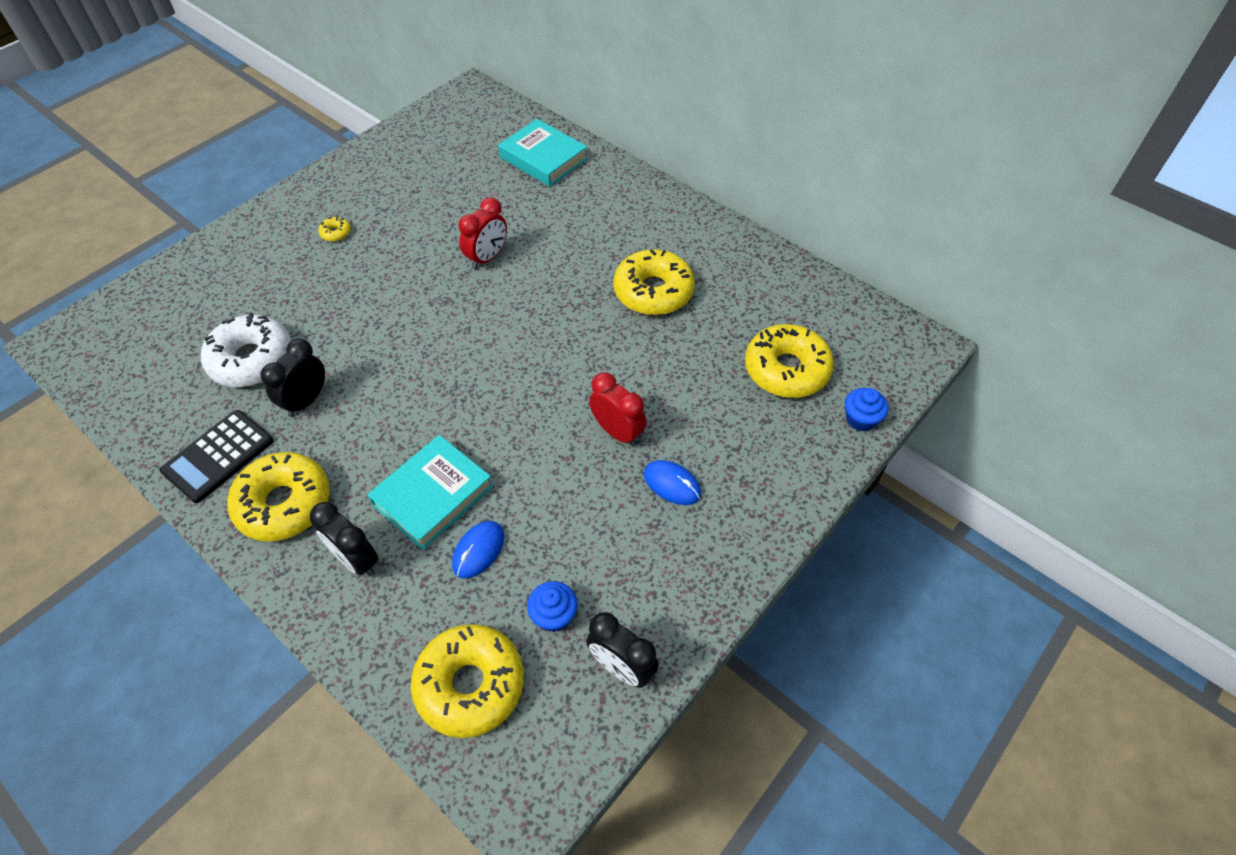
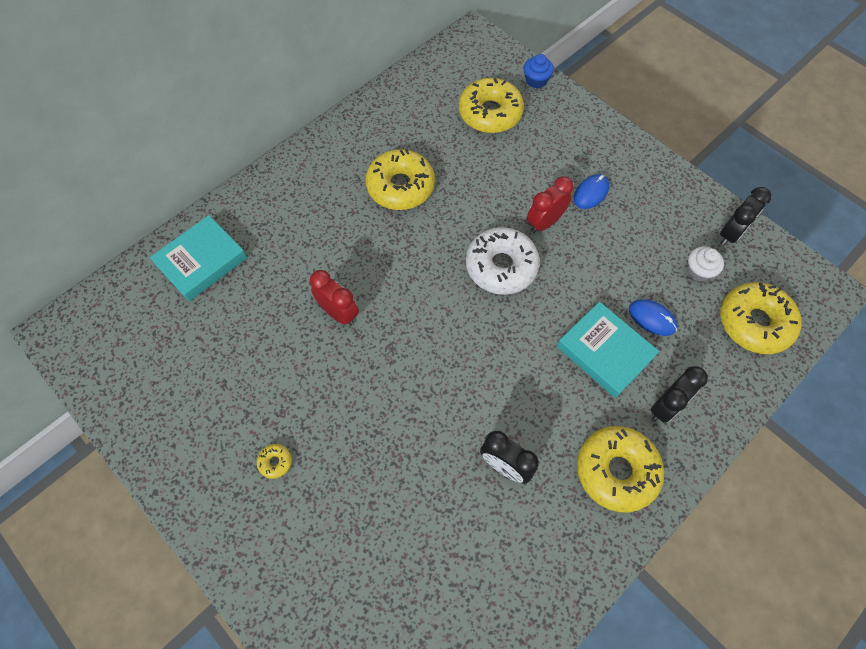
camera: 85 degrees left, 10 degrees up
(218, 456) = (567, 540): black calculator -> none
(252, 359) = (450, 527): white donut -> white donut (501, 266)
(554, 615) = (698, 271): blue cupcake -> white cupcake

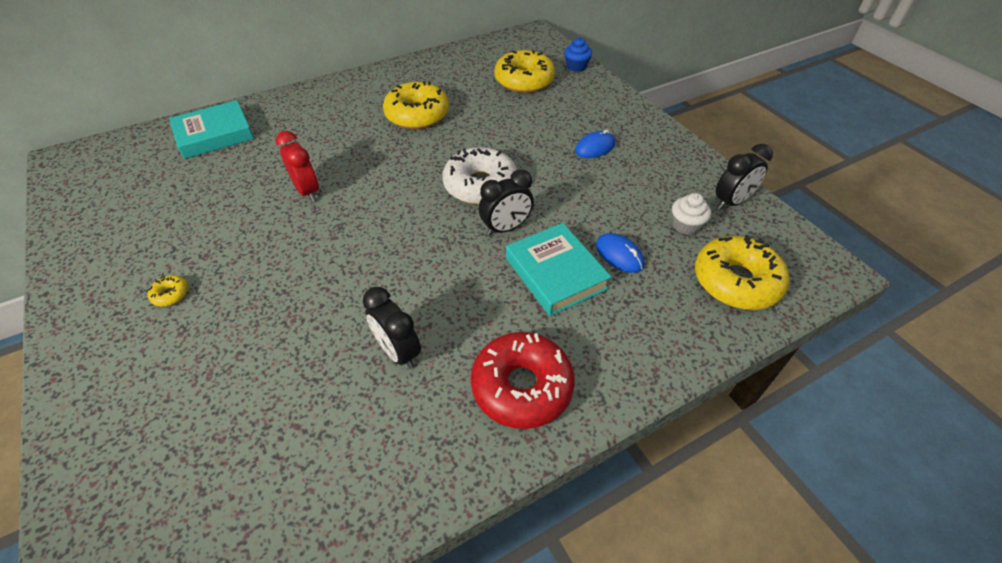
camera: 15 degrees right, 15 degrees down
(544, 222) = (539, 161): red clock -> none
(616, 471) = (521, 386): yellow donut -> red donut
(665, 406) = (605, 336): black clock -> black clock (506, 228)

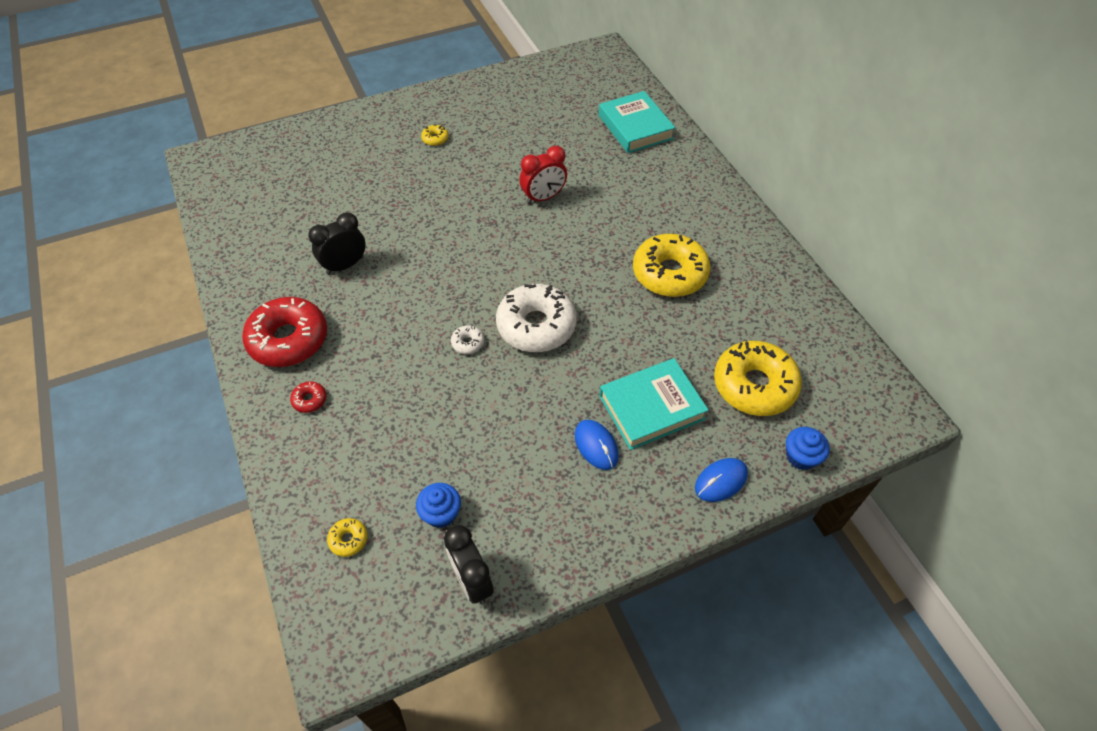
camera: 95 degrees right, 5 degrees up
(506, 228) = (467, 343): black clock -> white donut
(555, 273) = (399, 377): turquoise book -> turquoise book (651, 407)
(601, 344) = (309, 400): none -> red donut
(619, 255) = (410, 435): blue mouse -> blue mouse (721, 481)
(685, 225) = (441, 513): white cupcake -> blue cupcake
(736, 281) = (348, 539): yellow donut -> yellow donut, size x0.41

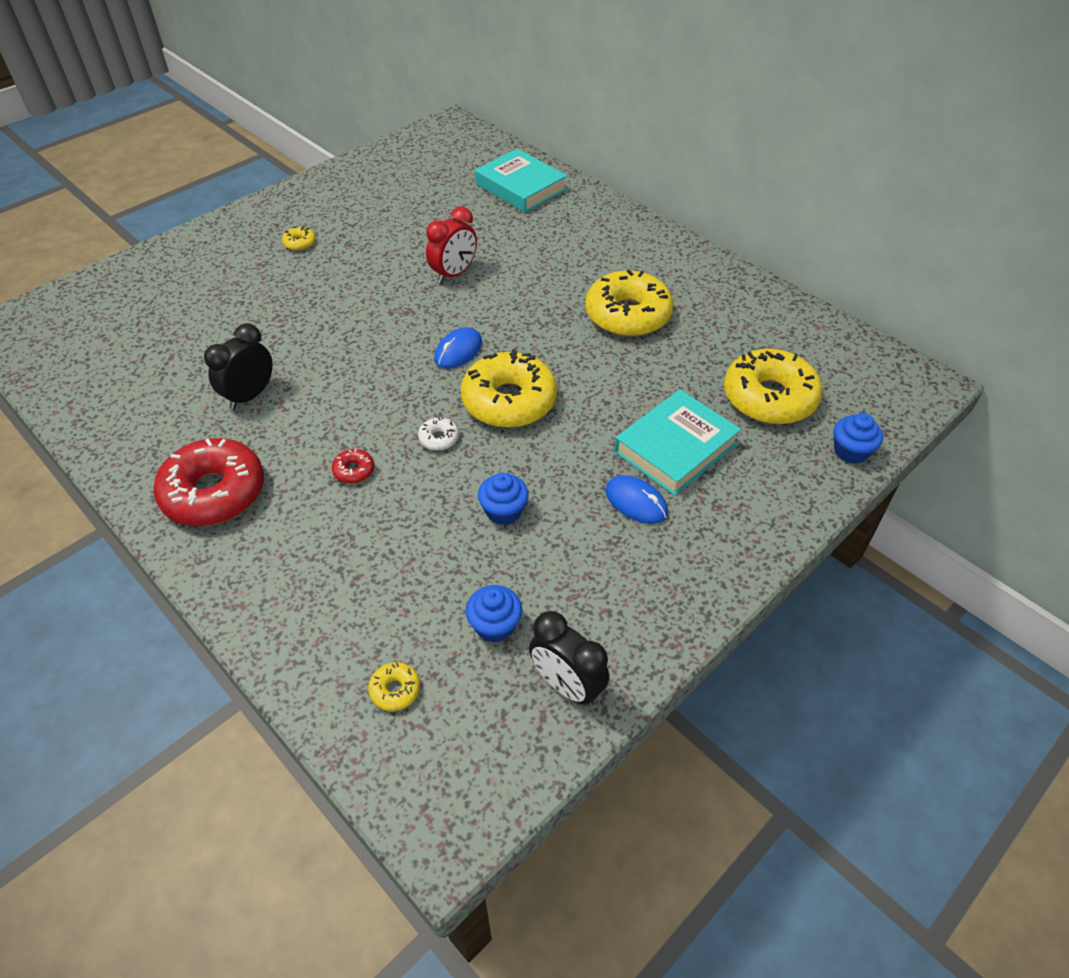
camera: 20 degrees left, 5 degrees down
(309, 400) = (272, 551): red donut -> red donut (354, 471)
(489, 420) = (503, 511): none -> blue cupcake
(536, 326) = (509, 401): white donut -> yellow donut
(721, 481) = (784, 498): blue mouse -> blue mouse (458, 351)

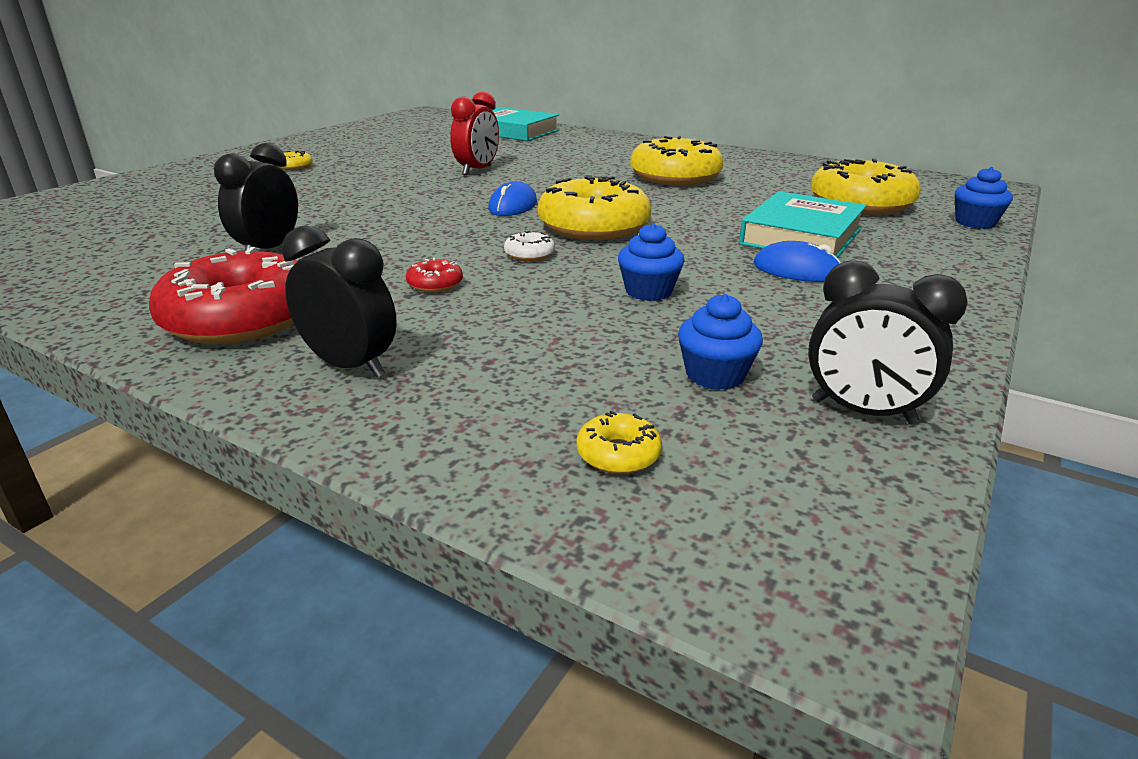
camera: 15 degrees left, 20 degrees down
(269, 564) = (350, 366): none -> black clock

